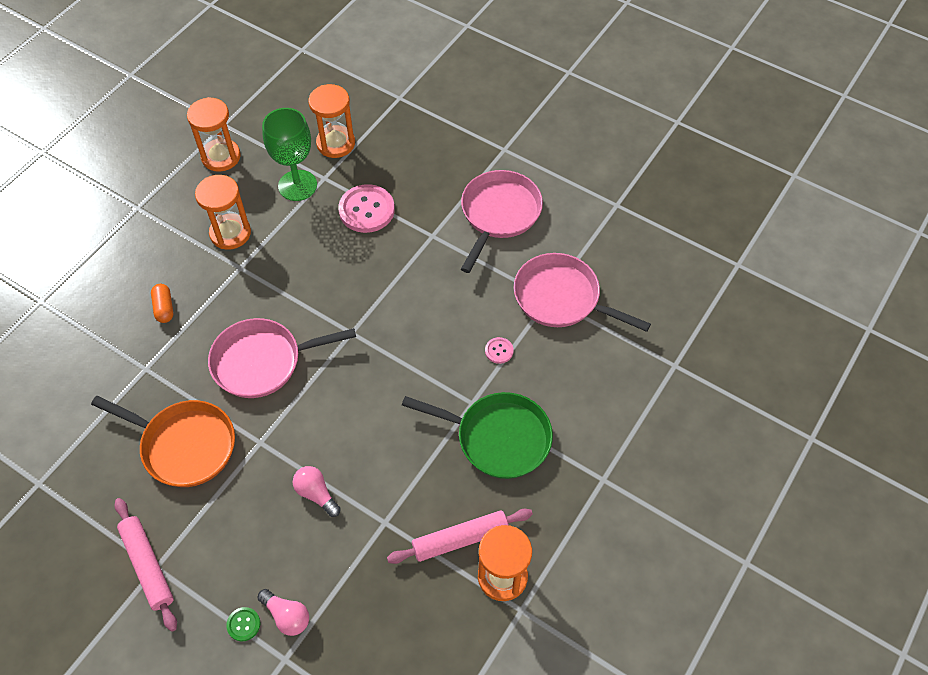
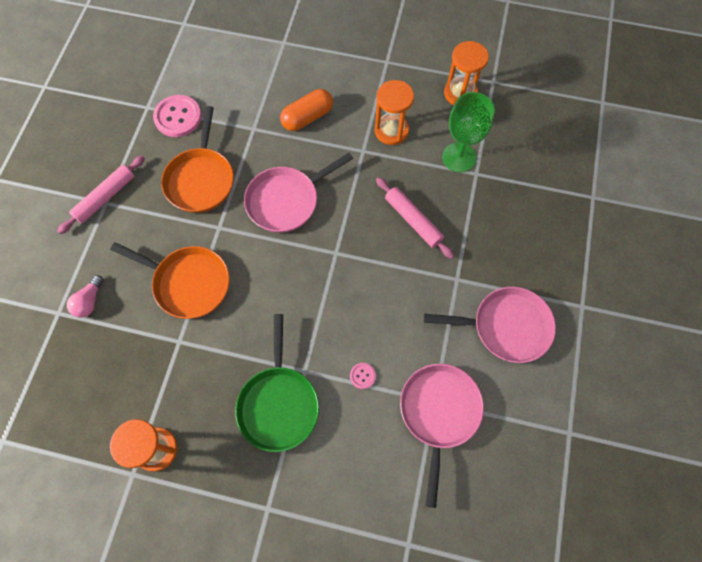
camera: 70 degrees right, 10 degrees up
(164, 308) = (307, 117): orange capsule -> orange capsule, size x1.67
(243, 624) = (77, 275): green button -> none
(262, 361) = (286, 201): pink pan -> pink pan turned 90 degrees counterclockwise
(316, 494) = (188, 283): pink light bulb -> orange pan
(336, 143) = (516, 168): orange hourglass -> none
(366, 210) = (459, 218): pink button -> pink button (178, 117)
(460, 539) = (180, 404): pink rolling pin -> pink rolling pin (413, 220)

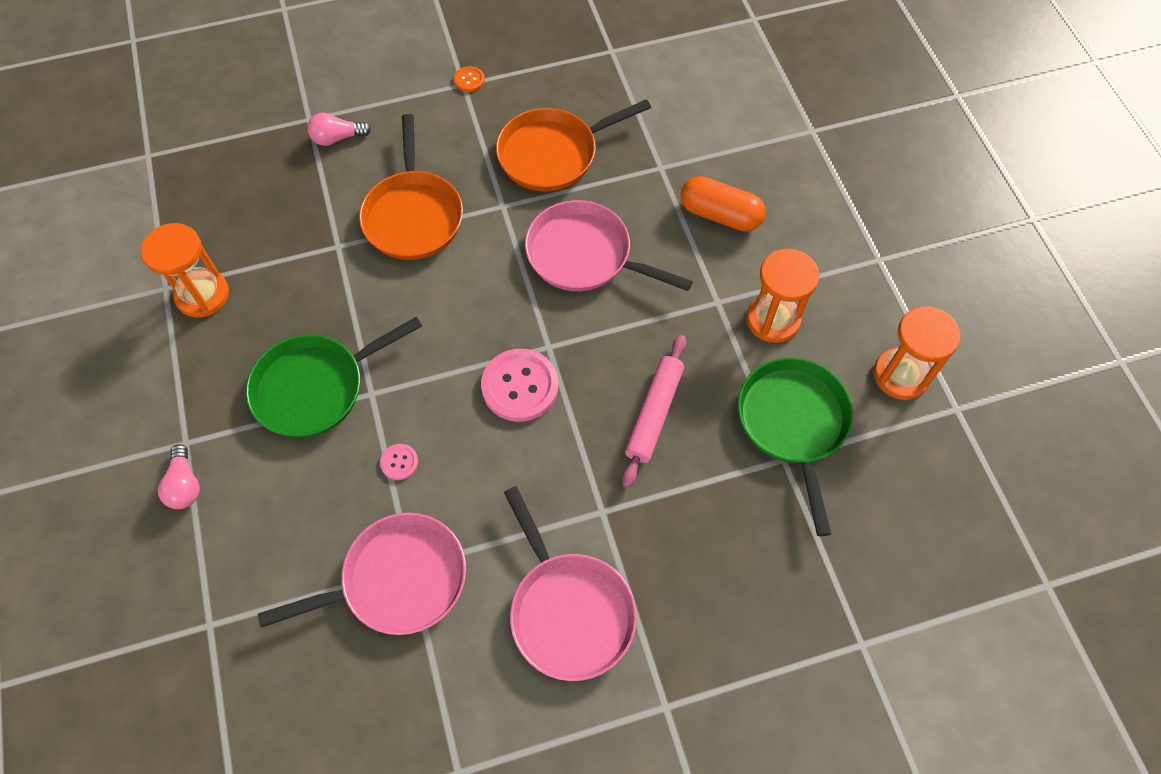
camera: 60 degrees right, 5 degrees down
(105, 198) = (469, 80): pink rolling pin -> orange button
(178, 117) = (620, 86): pink button -> pink button (520, 386)
(299, 522) = (185, 485): none -> pink light bulb
(459, 157) = (793, 424): green goblet -> green pan

